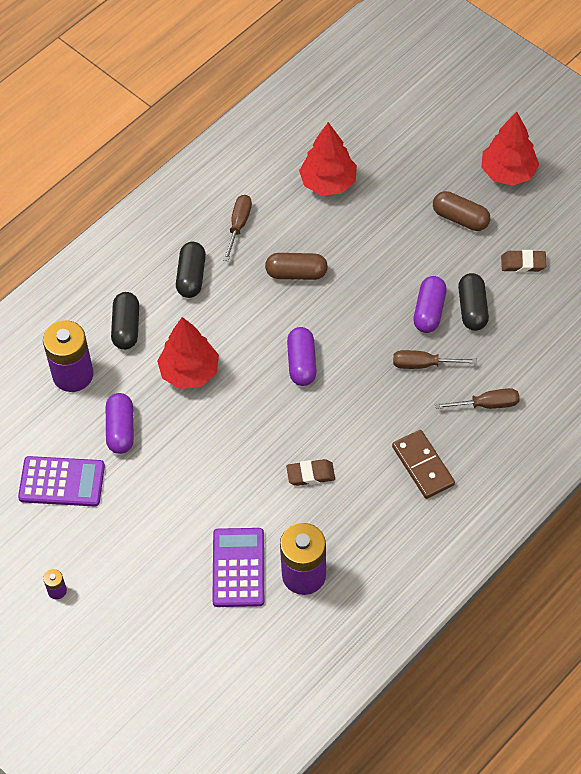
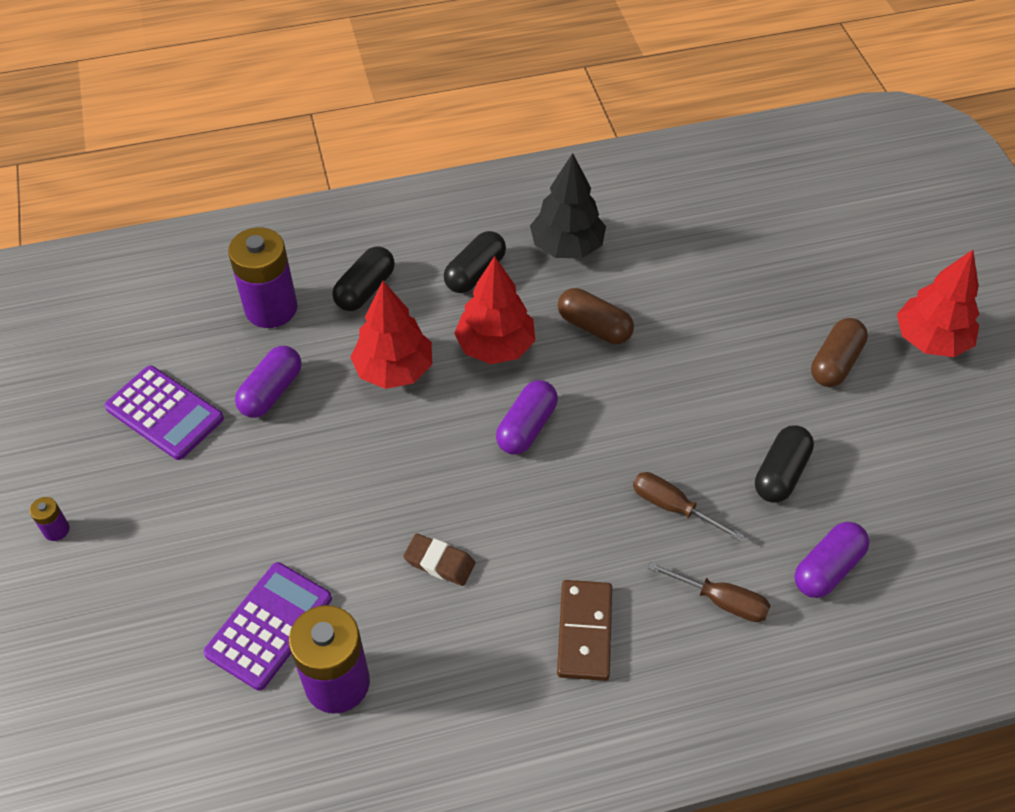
camera: 30 degrees right, 5 degrees down
(238, 225) = (567, 247): brown screwdriver -> black tree
(328, 182) = (701, 250): red tree -> red tree (495, 346)
(429, 311) = (723, 448): purple capsule -> purple capsule (827, 568)
(460, 218) = (835, 363): brown capsule -> brown capsule turned 60 degrees clockwise
(523, 263) = (883, 453): brown eraser -> none

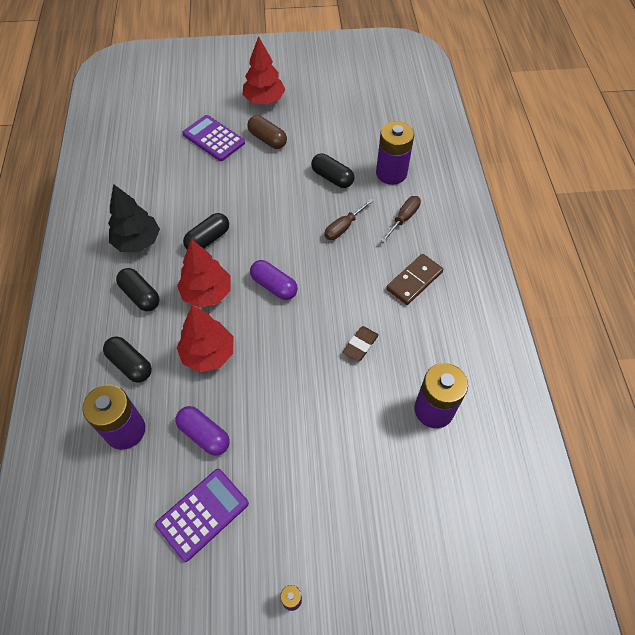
camera: 80 degrees left, 5 degrees up
(269, 626) = (391, 447): purple calculator -> purple calculator (213, 138)
(584, 632) = (414, 281): brown domino -> brown domino turned 60 degrees counterclockwise
(594, 327) = (208, 239): brown capsule -> black capsule
(827, 568) = (391, 173): purple capsule -> purple battery

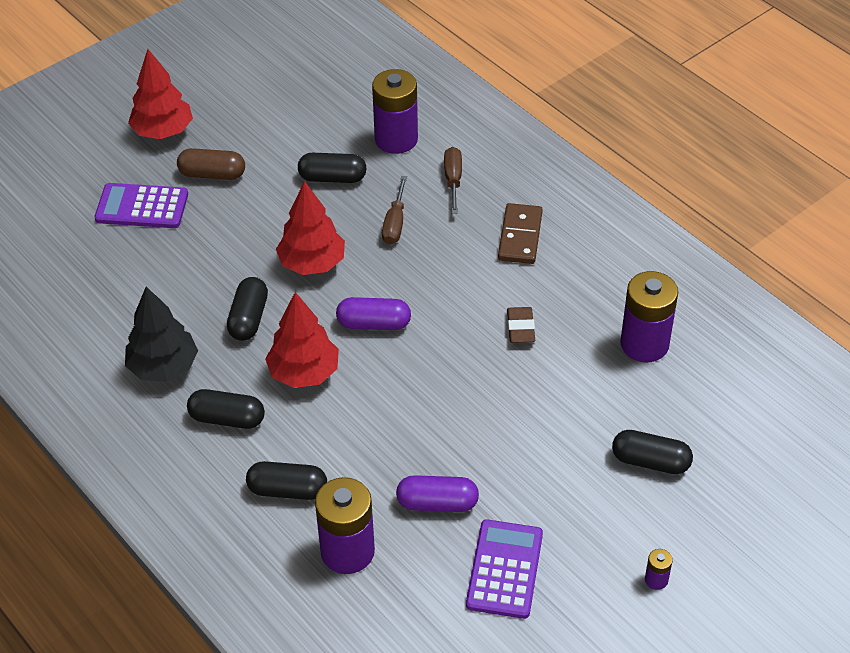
camera: 35 degrees left, 10 degrees down
(208, 354) = (366, 429): red tree -> red tree (312, 263)
(364, 502) = (650, 461): none -> black capsule

